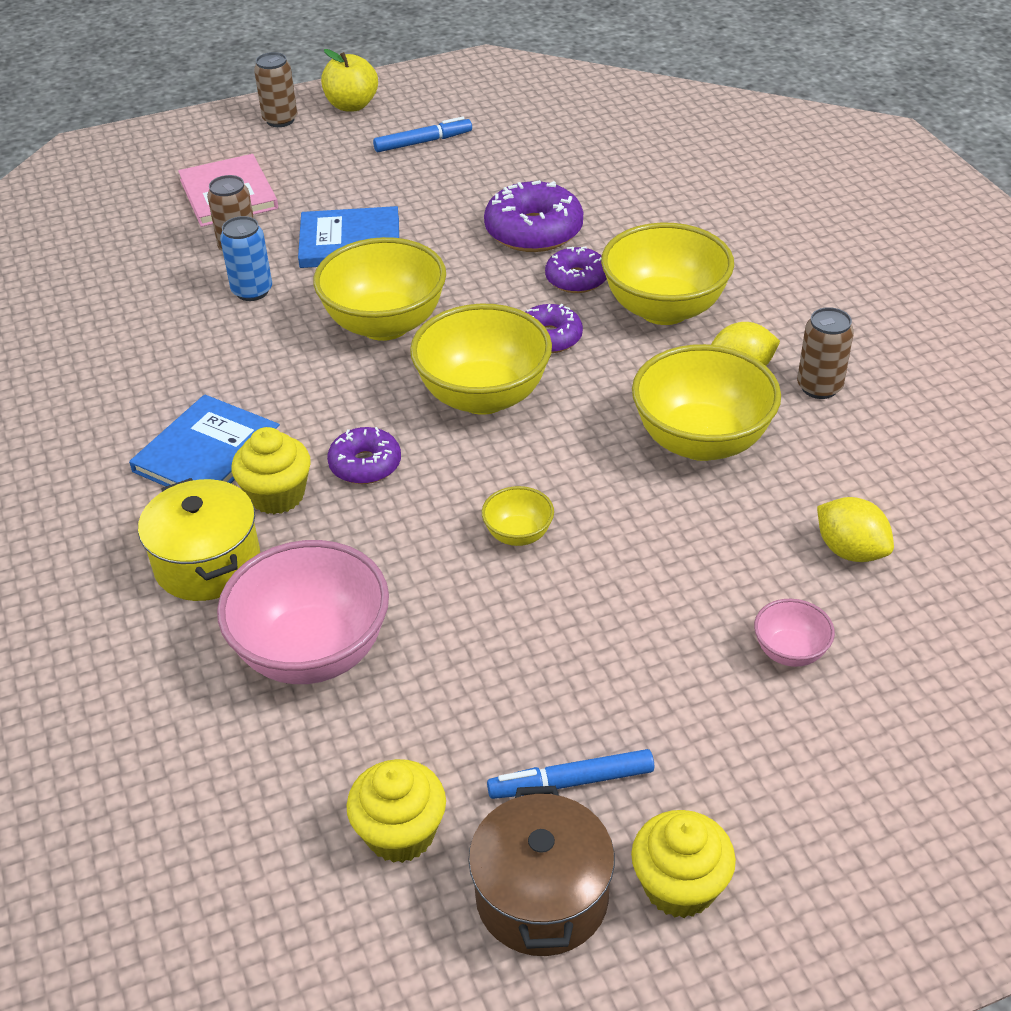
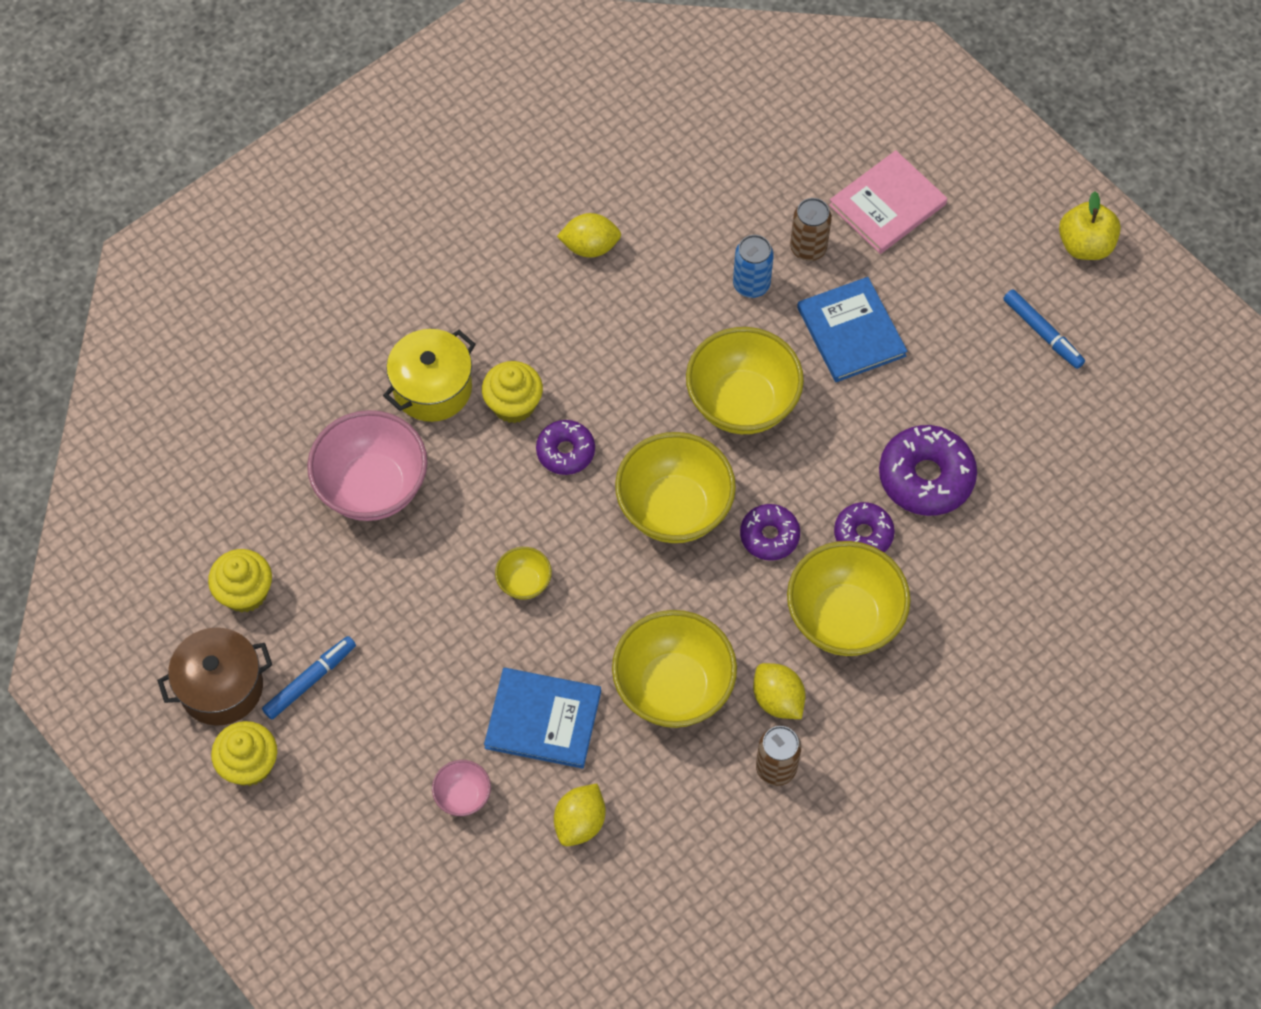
camera: 70 degrees right, 20 degrees up
(118, 392) = (590, 247): none -> yellow lemon
(207, 453) = (543, 338): blue book -> blue book (543, 719)
(280, 120) = (1031, 194): brown can -> none
(571, 782) = (310, 680): blue marker -> blue marker turned 75 degrees clockwise

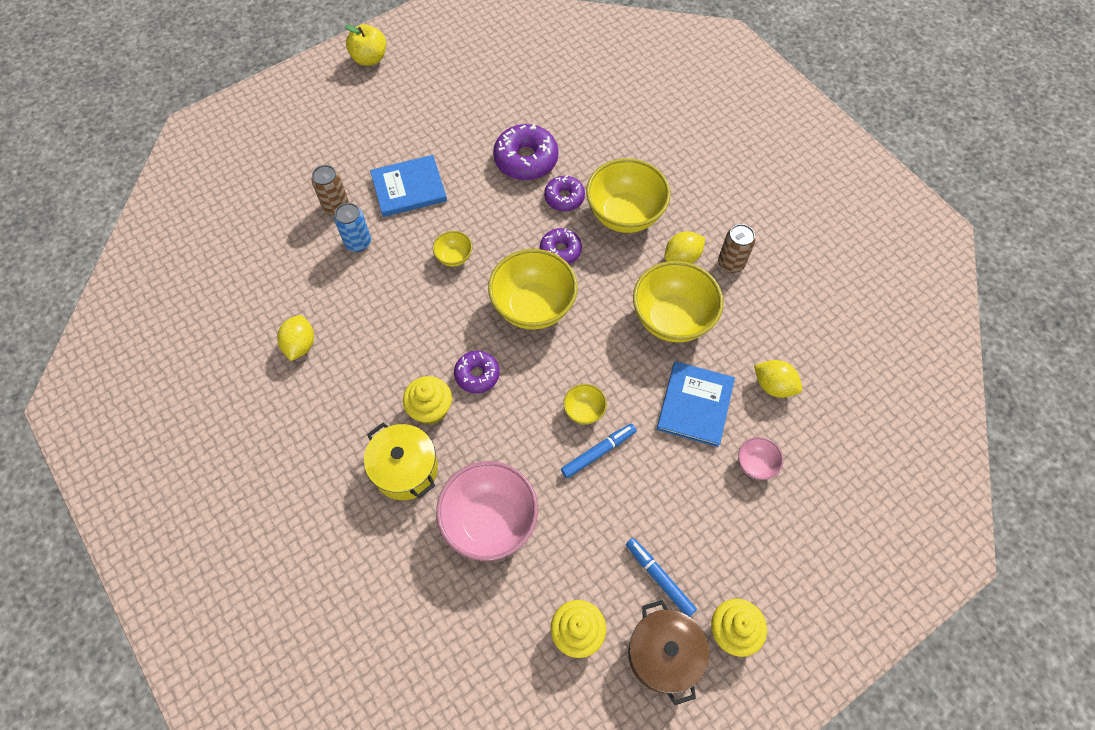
camera: 85 degrees left, 0 degrees up
(742, 403) = (454, 257): yellow bowl -> yellow bowl, size x0.47
(887, 205) = (312, 157): pink book -> none
(1042, 333) = (429, 87): blue marker -> blue marker (598, 452)

